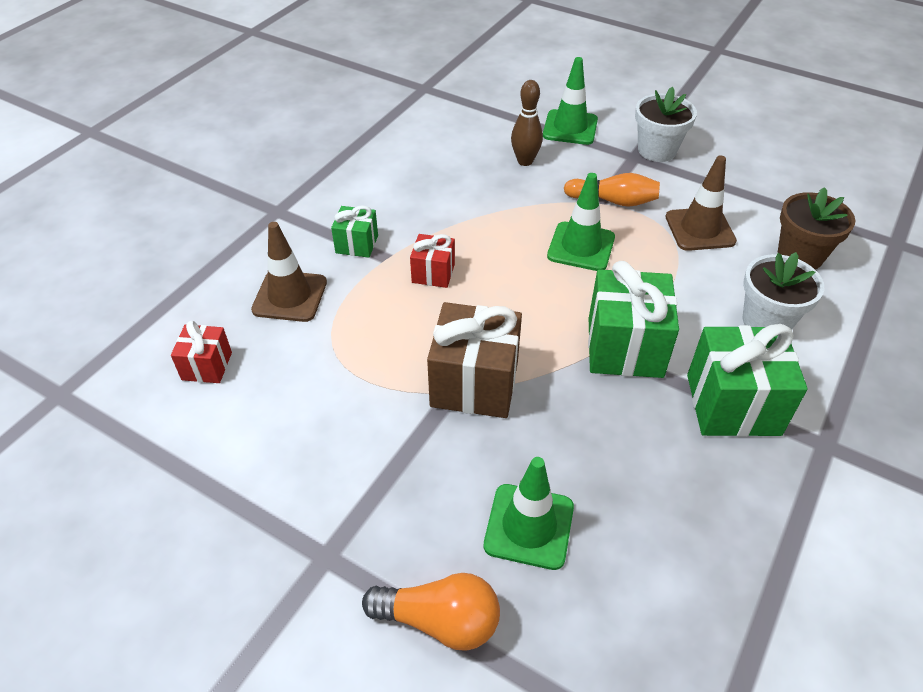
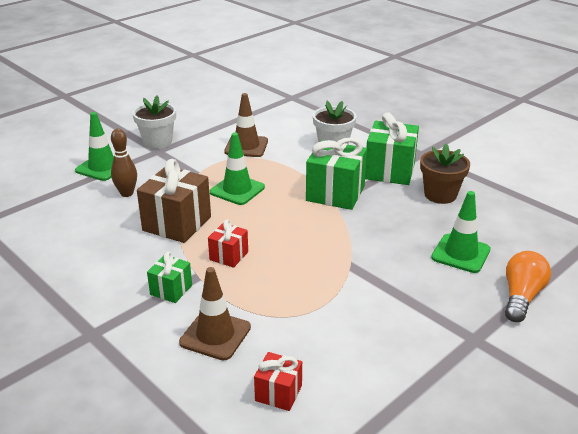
camera: 75 degrees left, 15 degrees down
(474, 383) = (345, 255): brown gift -> brown gift (177, 224)
(613, 201) = (199, 168): orange bowling pin -> none
(800, 255) = (287, 124): brown flower pot -> brown flower pot (440, 195)

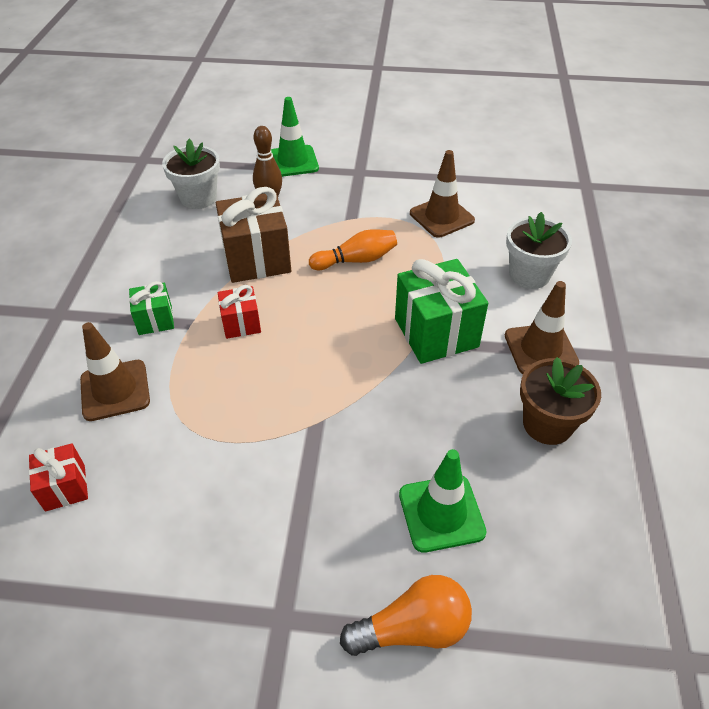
camera: 50 degrees right, 15 degrees up
(157, 142) = (374, 161): white flower pot -> white flower pot (198, 198)
(237, 190) = (356, 260): green traffic cone -> orange bowling pin
(389, 171) = (540, 349): green gift -> brown traffic cone

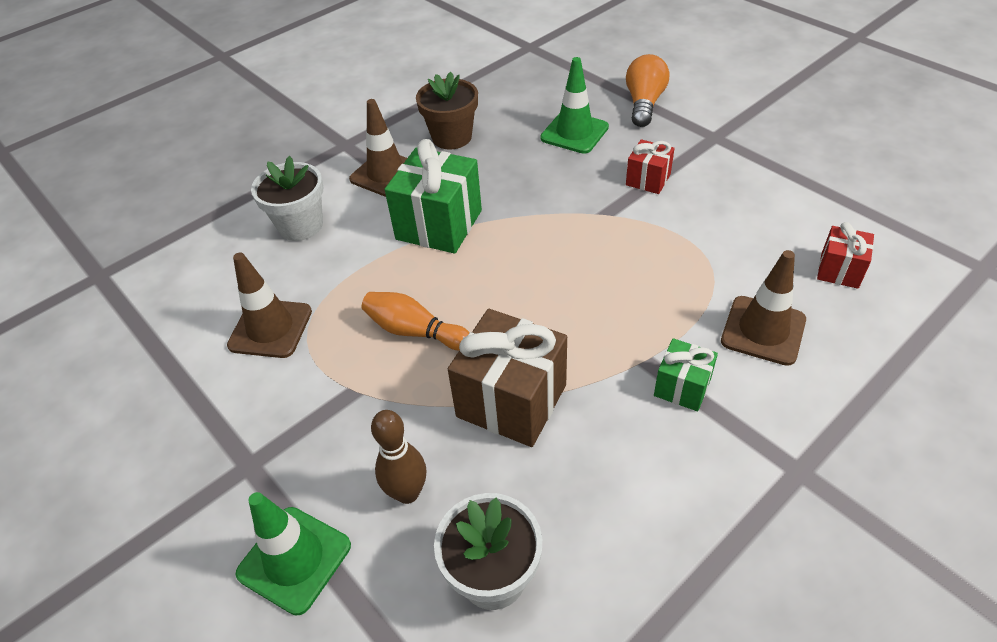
camera: 135 degrees left, 0 degrees up
(241, 324) = (594, 329): red gift -> red gift (648, 180)
(412, 628) = (644, 103): orange light bulb -> orange light bulb turned 75 degrees clockwise

